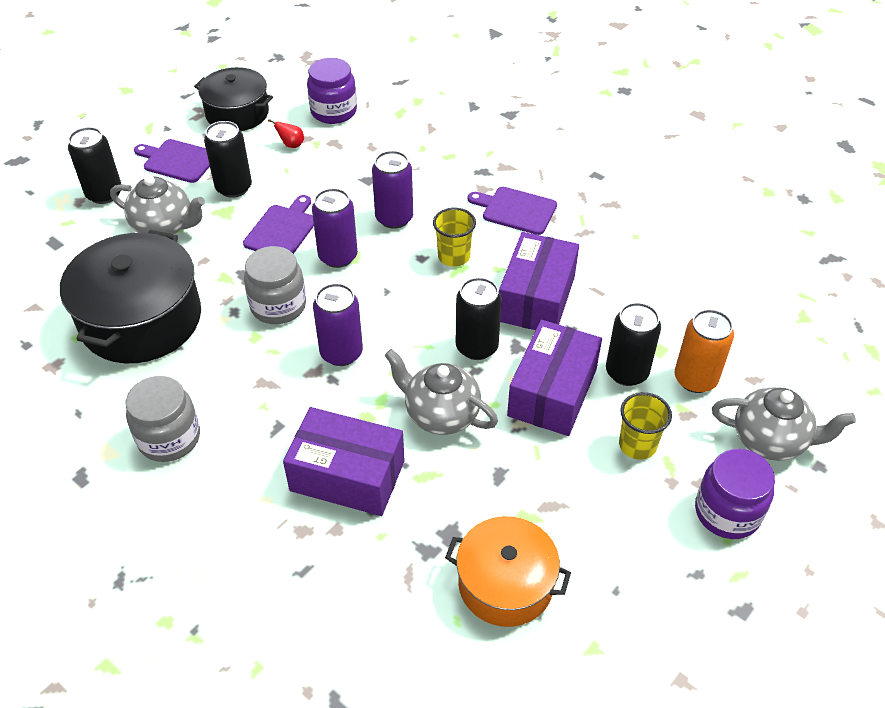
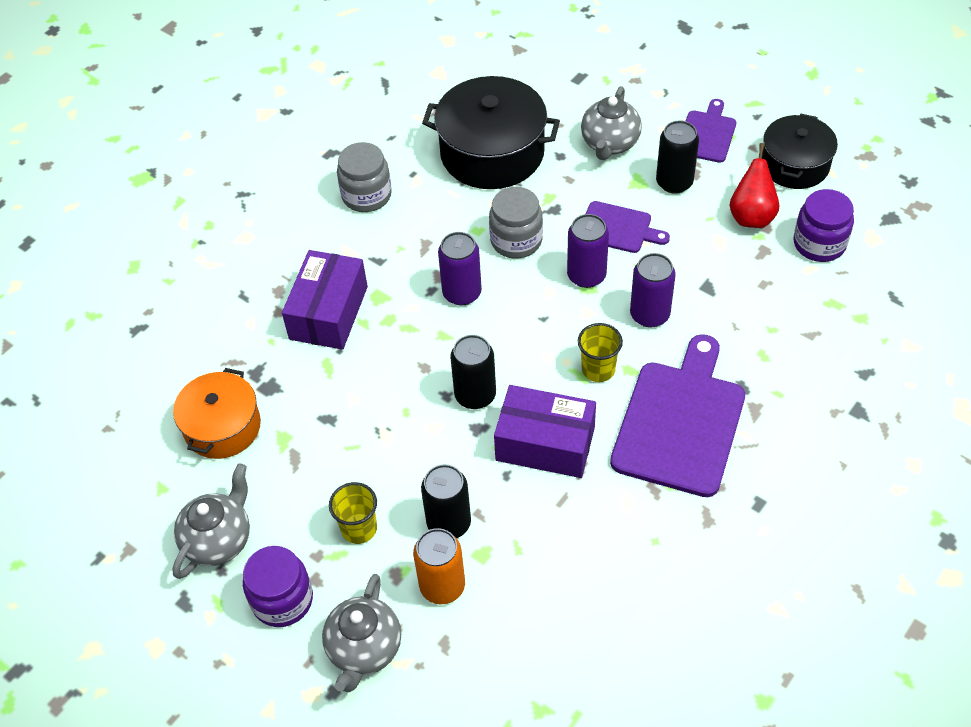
camera: 90 degrees right, 5 degrees up
(104, 194) = (648, 94): black can -> none
(291, 145) = (751, 216): red pear -> red pear, size x1.97
(441, 414) = (393, 372): grey teapot -> grey teapot (219, 540)
(516, 210) = (680, 422): purple cutting board -> purple cutting board, size x1.87
(552, 392) = (421, 458): purple box -> none

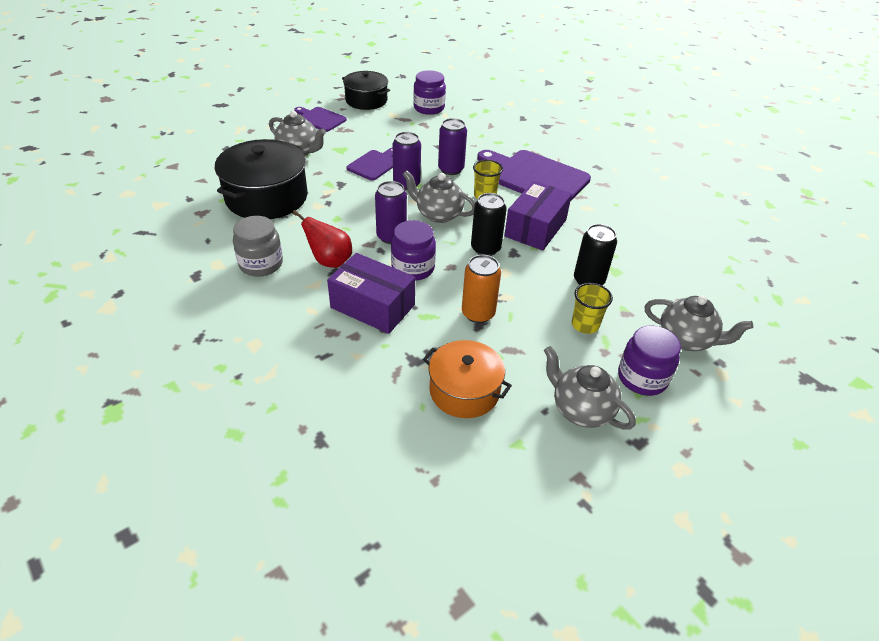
camera: 80 degrees left, 10 degrees down
(407, 331) = (413, 268): none -> purple jar
(442, 586) = (638, 293): orange can -> orange can (478, 313)
(516, 240) = (358, 204): grey jar -> none
(529, 328) = (438, 214): none -> grey teapot
(674, 182) = (350, 138): black can -> none
(751, 216) = (395, 121): red pear -> red pear (329, 261)

